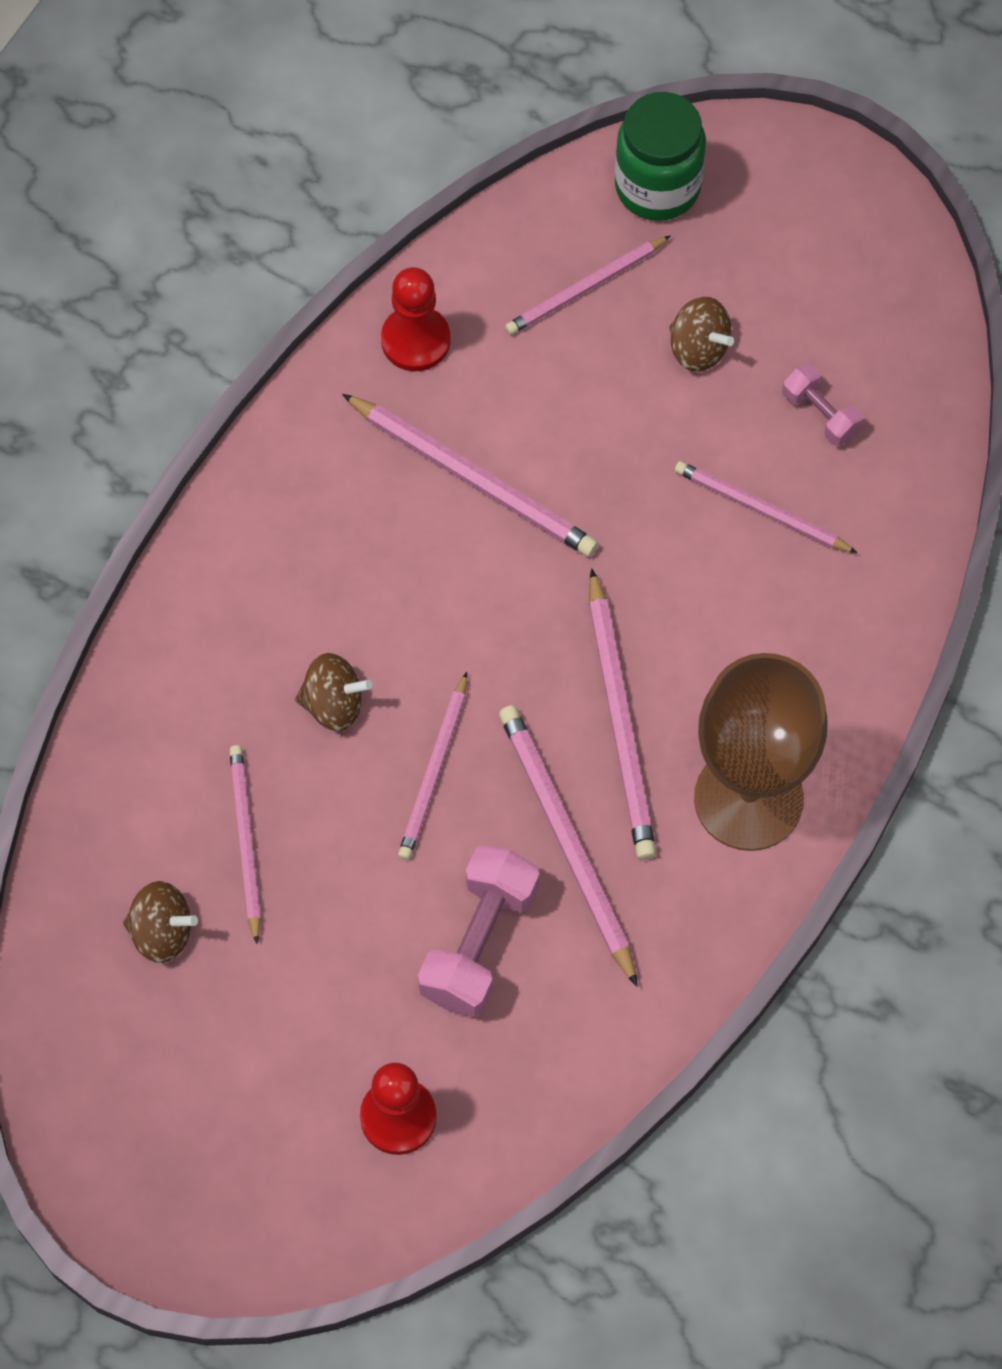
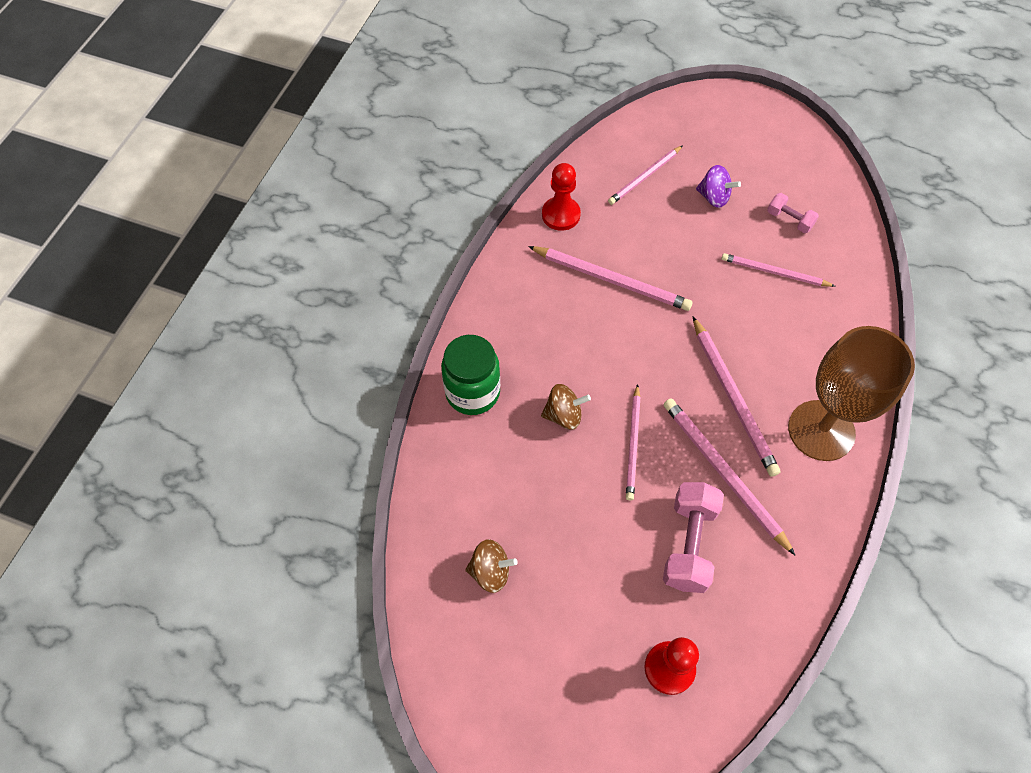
camera: 10 degrees left, 5 degrees down
(245, 841) = (530, 505): pink pencil -> none
(657, 187) = (668, 125): green jar -> green jar (472, 392)
(698, 348) = (714, 197): brown spinning top -> purple spinning top

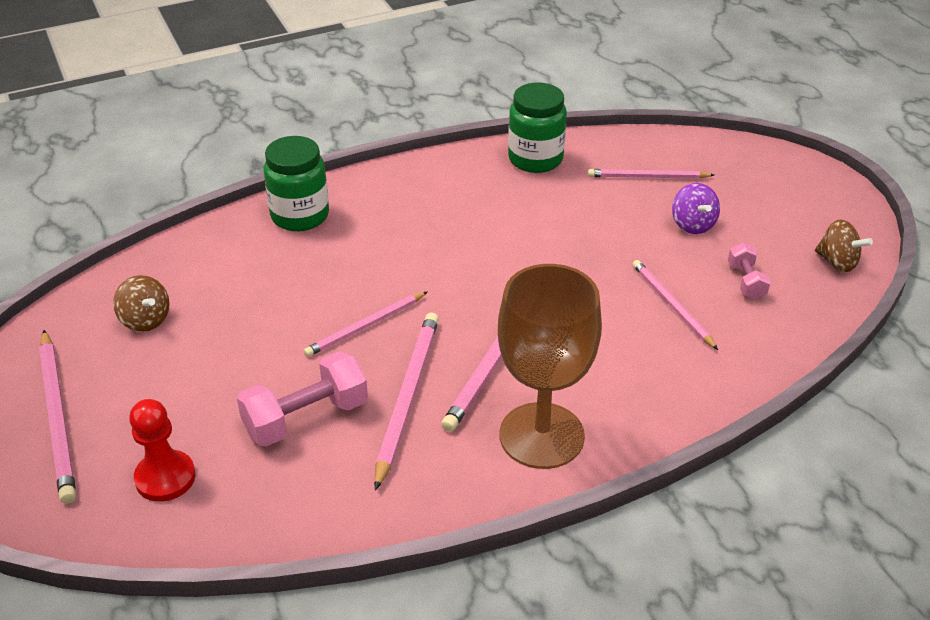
camera: 45 degrees right, 20 degrees down
(561, 215) = (535, 159): red pawn -> green jar
(564, 415) = (342, 273): brown spinning top -> brown spinning top (837, 262)
(611, 280) = (513, 221): pink pencil -> pink pencil (58, 418)

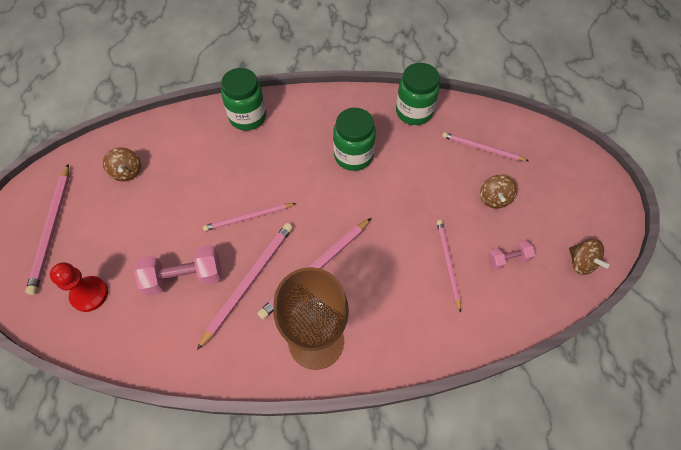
camera: 20 degrees right, 20 degrees up
(478, 224) = (353, 156): none -> green jar
(693, 225) = (494, 199): purple spinning top -> brown spinning top
(746, 281) = (508, 259): pink dumbbell -> pink dumbbell turned 60 degrees clockwise

